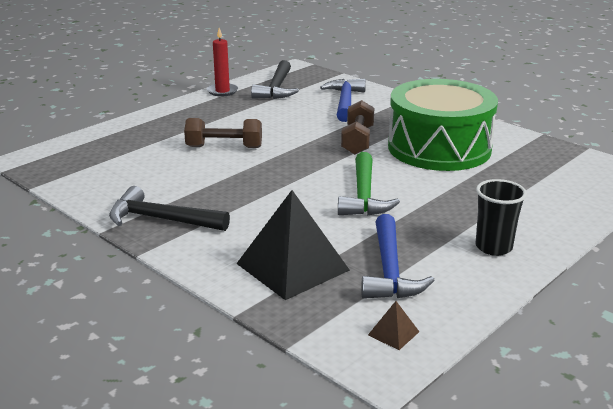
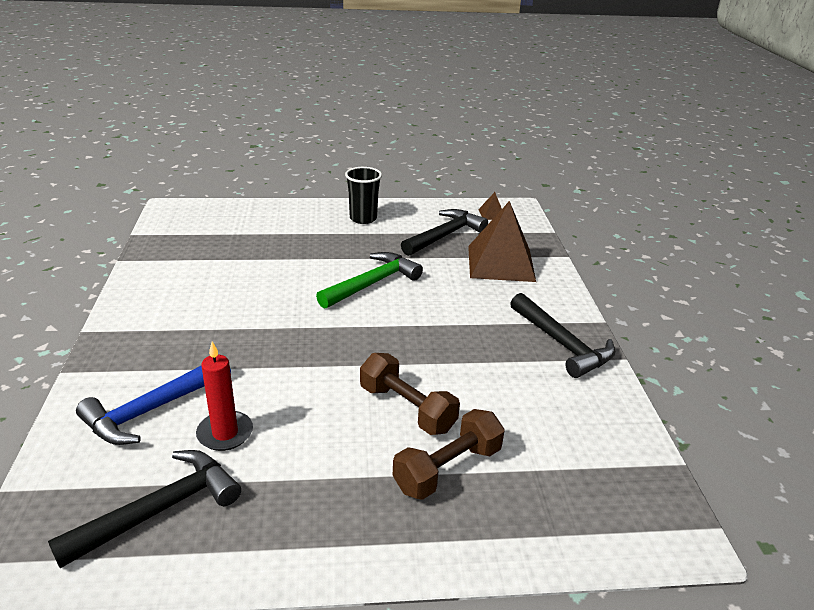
camera: 140 degrees left, 5 degrees up
(222, 91) = (240, 563): red candle -> red candle (225, 433)
(293, 266) = (500, 263): black pyramid -> brown pyramid
(357, 140) = (268, 339): brown dumbbell -> brown dumbbell (447, 469)
(390, 270) = (445, 235): blue hammer -> black hammer
(439, 148) = (225, 291): green drum -> none

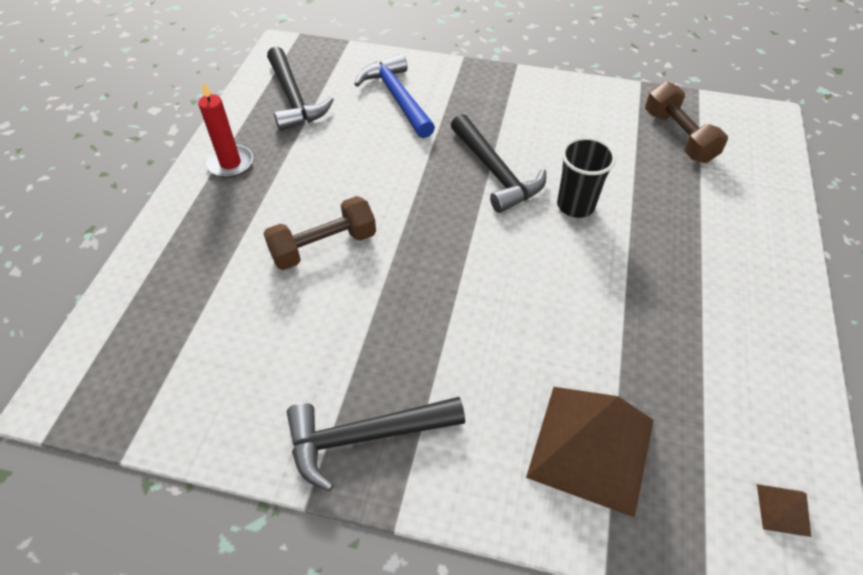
camera: 110 degrees right, 20 degrees up
(225, 433) = (351, 131): red candle -> red candle (230, 163)
(363, 218) = (750, 302): black cup -> black cup (575, 205)
(372, 283) = (558, 271): green hammer -> none
(445, 235) = (692, 397): black hammer -> black hammer (496, 172)
(447, 469) = (237, 254): brown dumbbell -> brown dumbbell (678, 136)

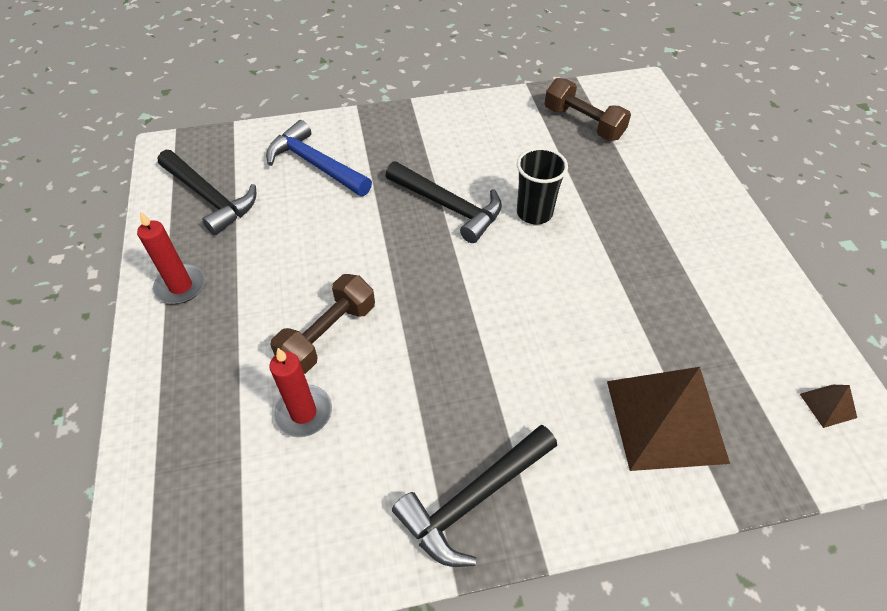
camera: 25 degrees left, 0 degrees up
(266, 303) = (303, 413): none -> red candle

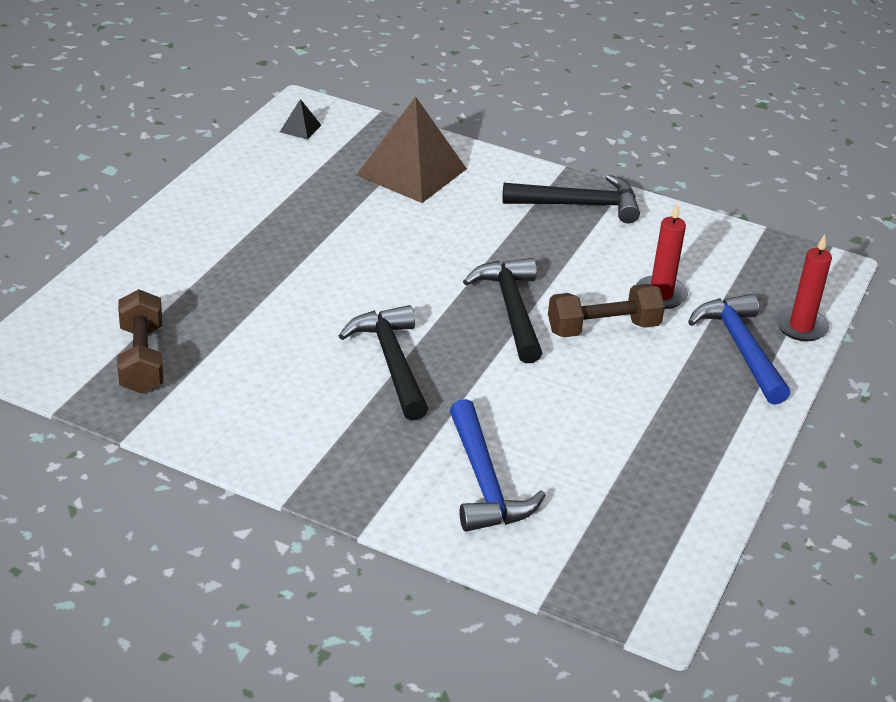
camera: 145 degrees left, 15 degrees down
(181, 286) = (715, 433): red candle -> red candle (801, 327)
(195, 392) = (740, 348): none -> blue hammer
(210, 198) = (635, 510): black hammer -> black hammer (511, 309)
(534, 213) = (320, 314): black cup -> none
(828, 405) = (300, 128): brown pyramid -> black pyramid

